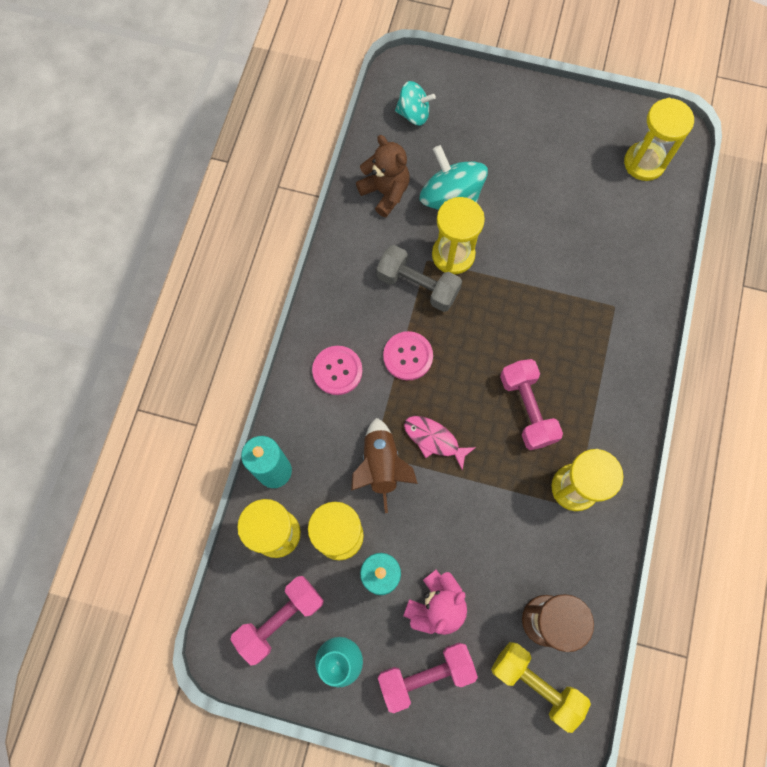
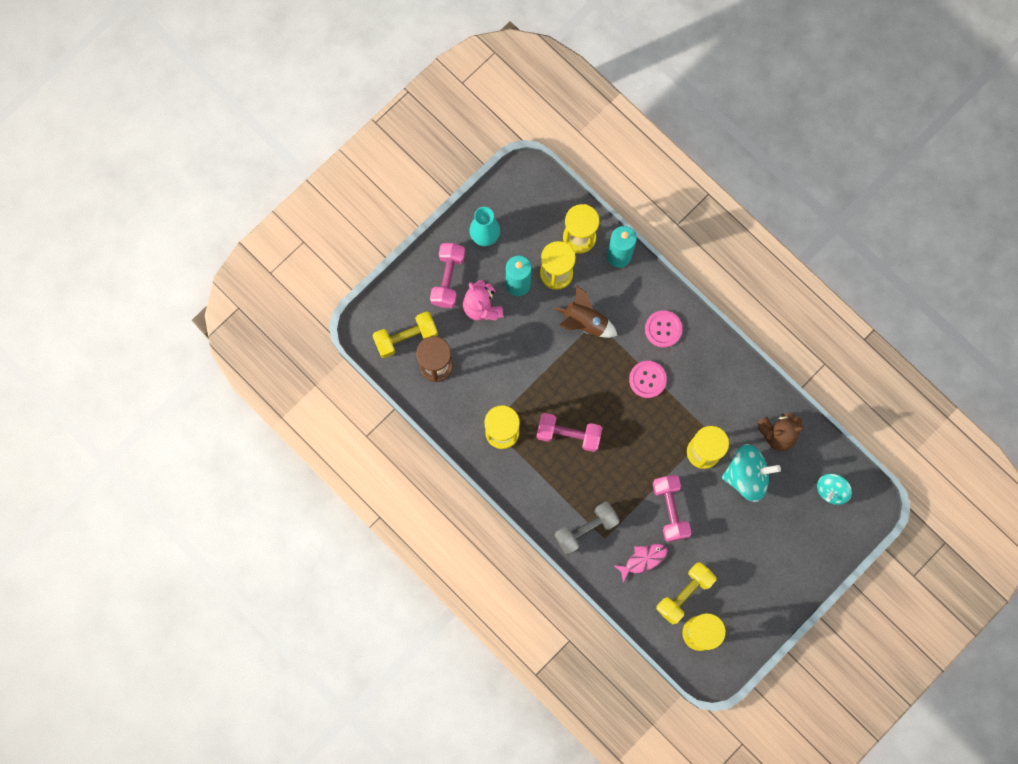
camera: 120 degrees right, 5 degrees up
(280, 619) = (527, 214): pink dumbbell -> pink dumbbell (670, 509)
(417, 286) = (694, 415): grey dumbbell -> grey dumbbell (586, 529)
(434, 439) = (582, 364): pink fish -> pink fish (643, 559)
(615, 197) = (684, 594): none -> yellow dumbbell

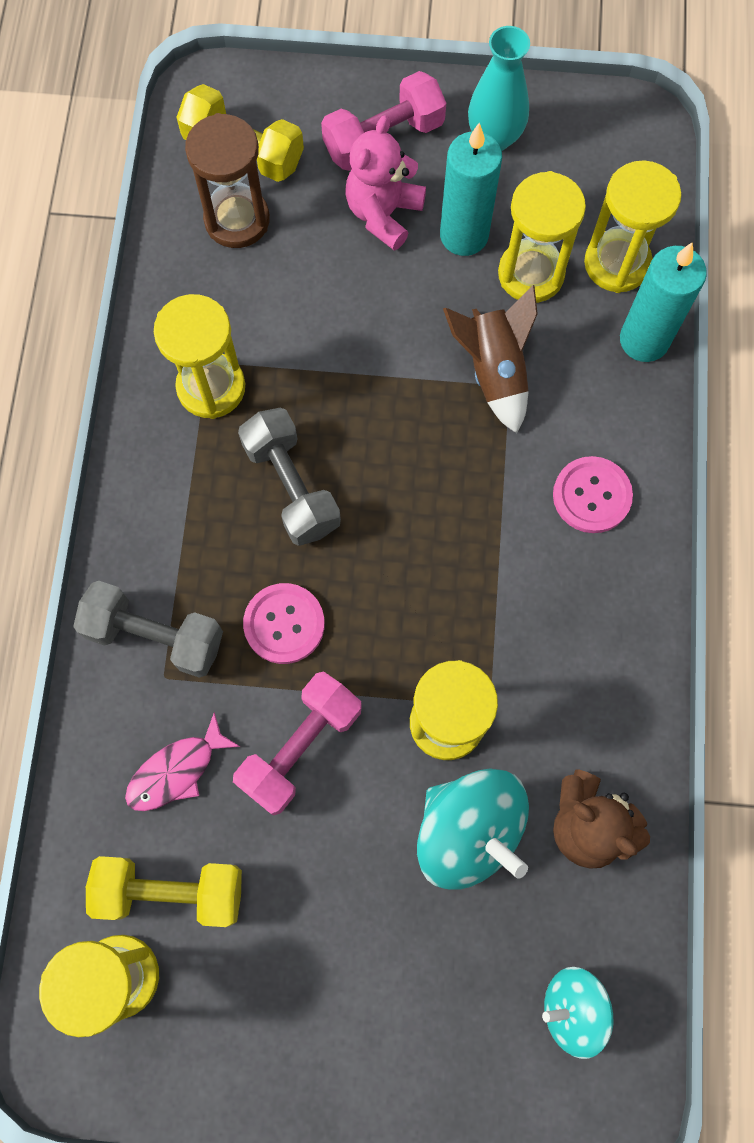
camera: 50 degrees right, 5 degrees down
(568, 434) = (292, 486): pink dumbbell -> grey dumbbell
(643, 559) = (177, 770): pink fish -> pink fish turned 120 degrees clockwise
(647, 379) = (488, 536): pink button -> pink button (284, 624)

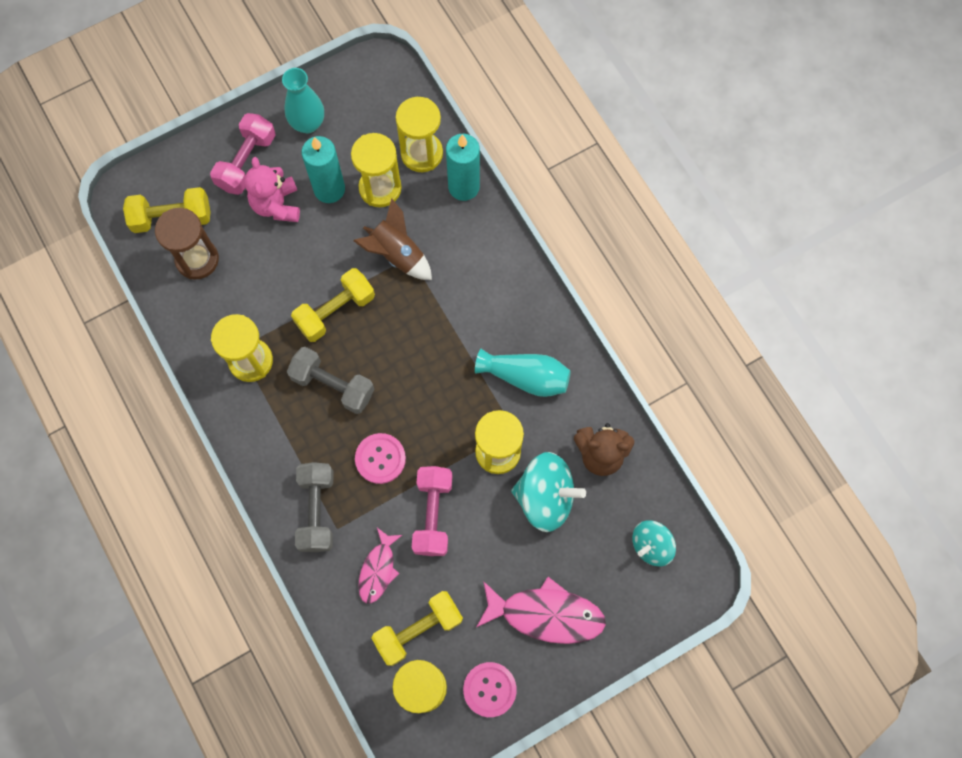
camera: 35 degrees left, 0 degrees up
(155, 635) = (317, 510): grey dumbbell -> grey dumbbell turned 75 degrees counterclockwise
(356, 997) = (546, 614): none -> pink fish
(362, 393) = (335, 311): none -> yellow dumbbell
(555, 646) = (525, 377): none -> turquoise vase
(591, 496) = (492, 287): pink button -> pink button (489, 689)

